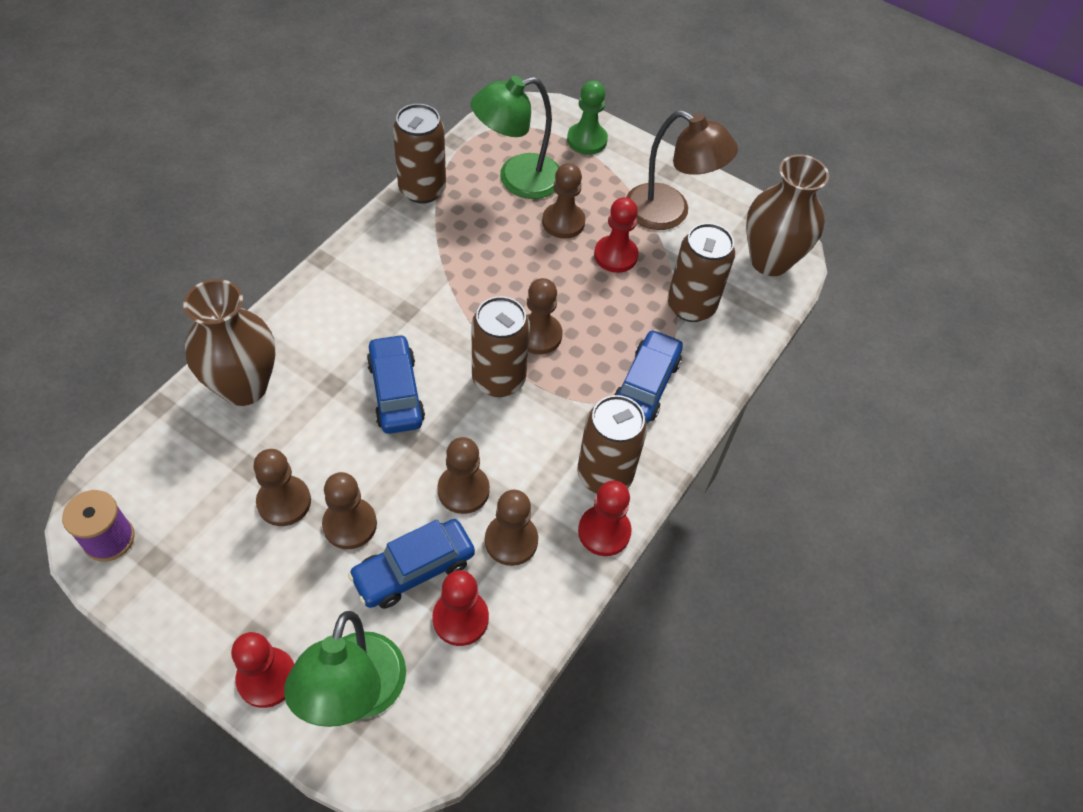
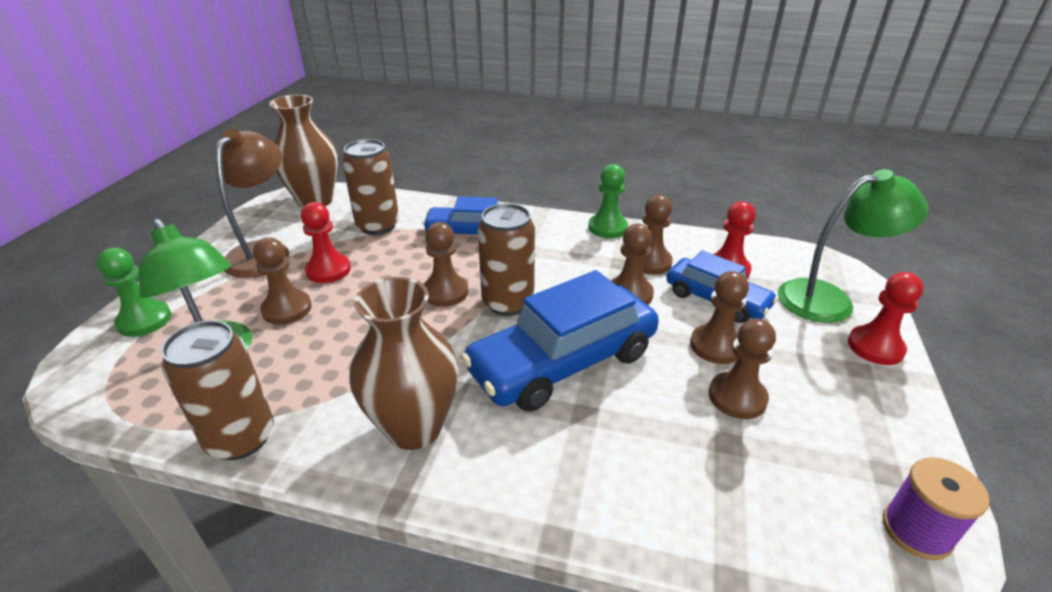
camera: 105 degrees left, 20 degrees down
(244, 386) = (641, 494): brown vase -> brown vase (414, 427)
(396, 392) = (563, 362): blue car -> blue car, size x1.66
(604, 475) = (562, 235): brown can -> none
(604, 531) = (607, 228): red pawn -> green pawn

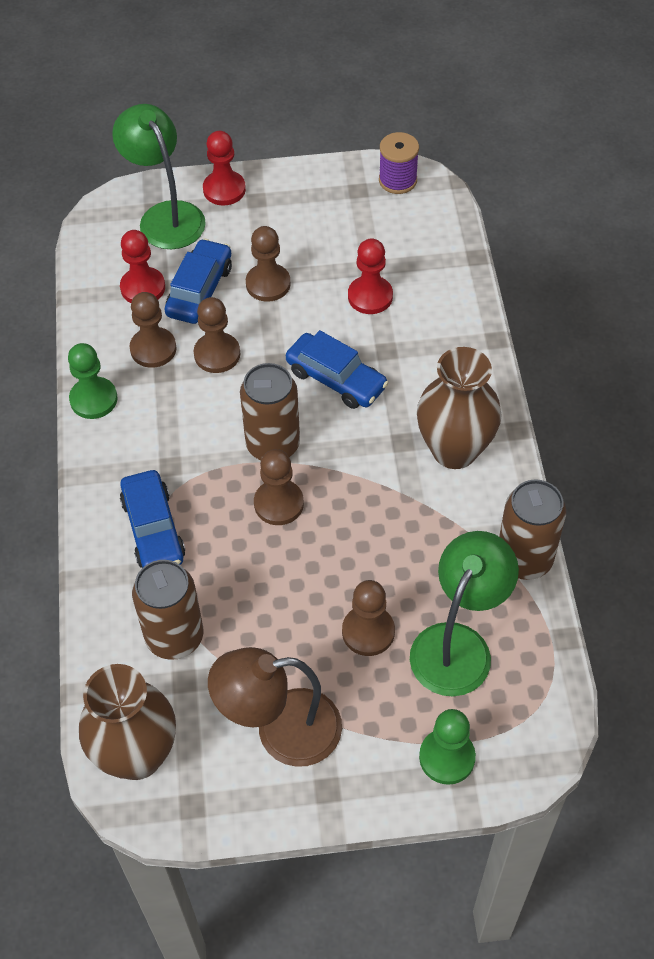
camera: 110 degrees left, 20 degrees up
(328, 270) = (287, 635): red pawn -> red pawn (370, 296)
(563, 362) = (336, 379): blue car -> blue car, size x0.60
(737, 397) = (324, 266): brown pawn -> none

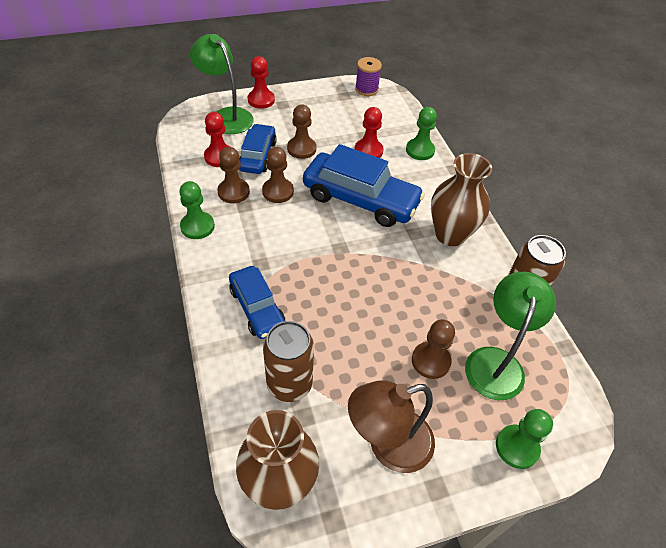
camera: 15 degrees left, 5 degrees down
(273, 445) = (329, 243): brown can -> none
(279, 503) = (343, 280): brown pawn -> none
(336, 379) = (360, 199): blue car -> blue car, size x1.66
(452, 302) = (420, 150): none -> green pawn

